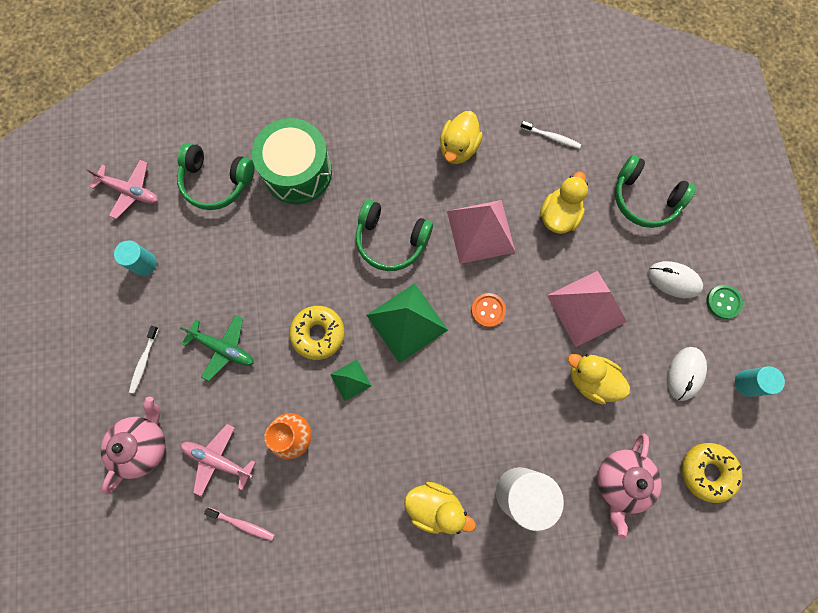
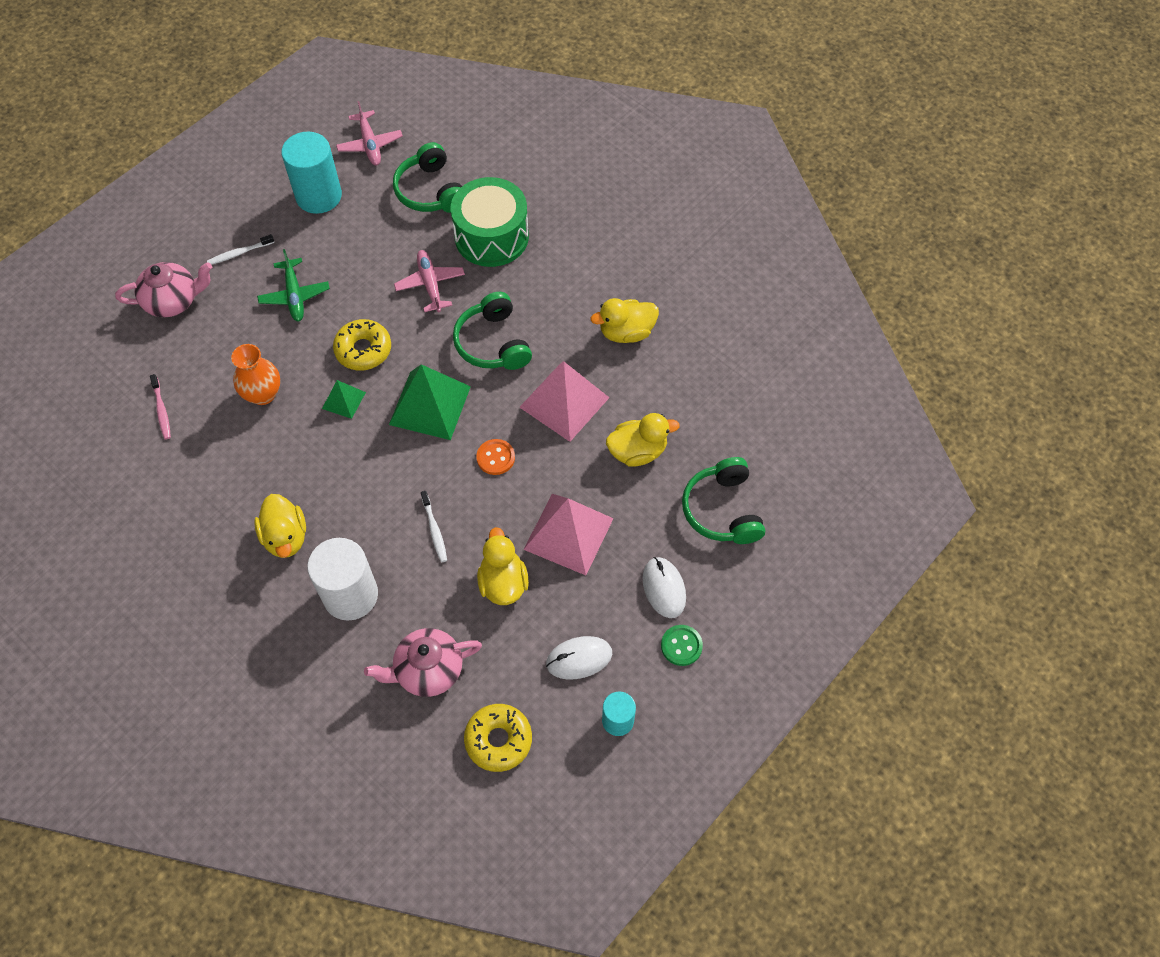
camera: 50 degrees right, 15 degrees down
(144, 264) = (318, 196): turquoise cylinder -> turquoise cylinder, size x1.81
(218, 460) = (200, 357): pink plane -> pink plane (430, 285)
(551, 137) = (709, 395): white toothbrush -> white toothbrush (434, 530)

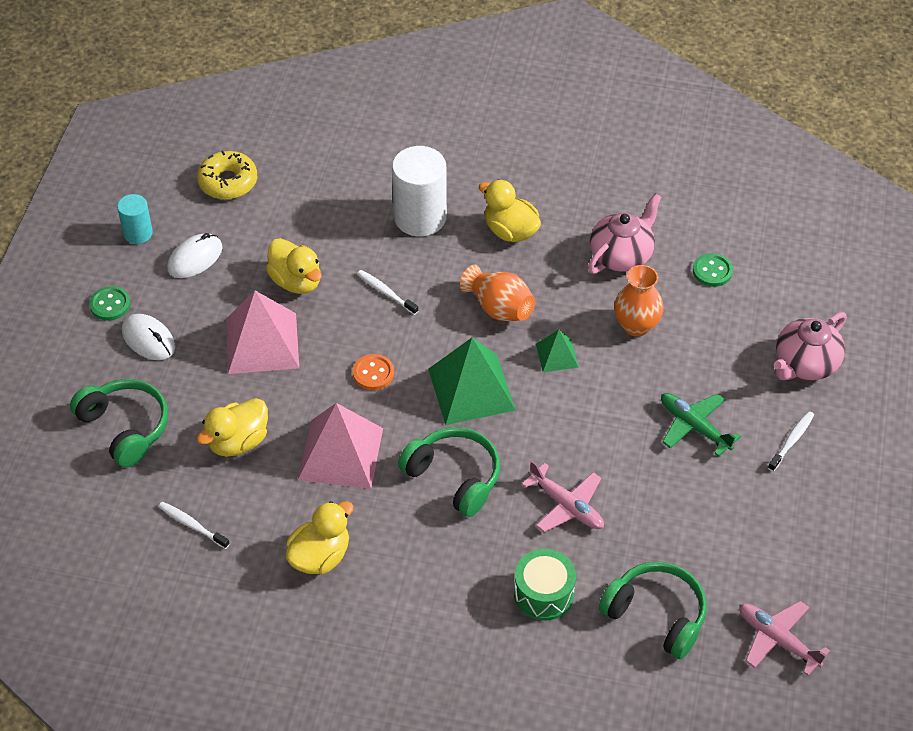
camera: 150 degrees right, 10 degrees down
(162, 410) = (712, 271): pink toothbrush -> green button
(318, 196) = (773, 545): turquoise cylinder -> none
(354, 465) = (499, 308): none -> orange vase
(363, 350) = (578, 408): yellow donut -> none
(428, 670) = (316, 198): pink teapot -> pink teapot (621, 255)
(491, 237) = (543, 594): green drum -> green drum, size x0.62
(707, 400) = (192, 525): none -> white toothbrush

